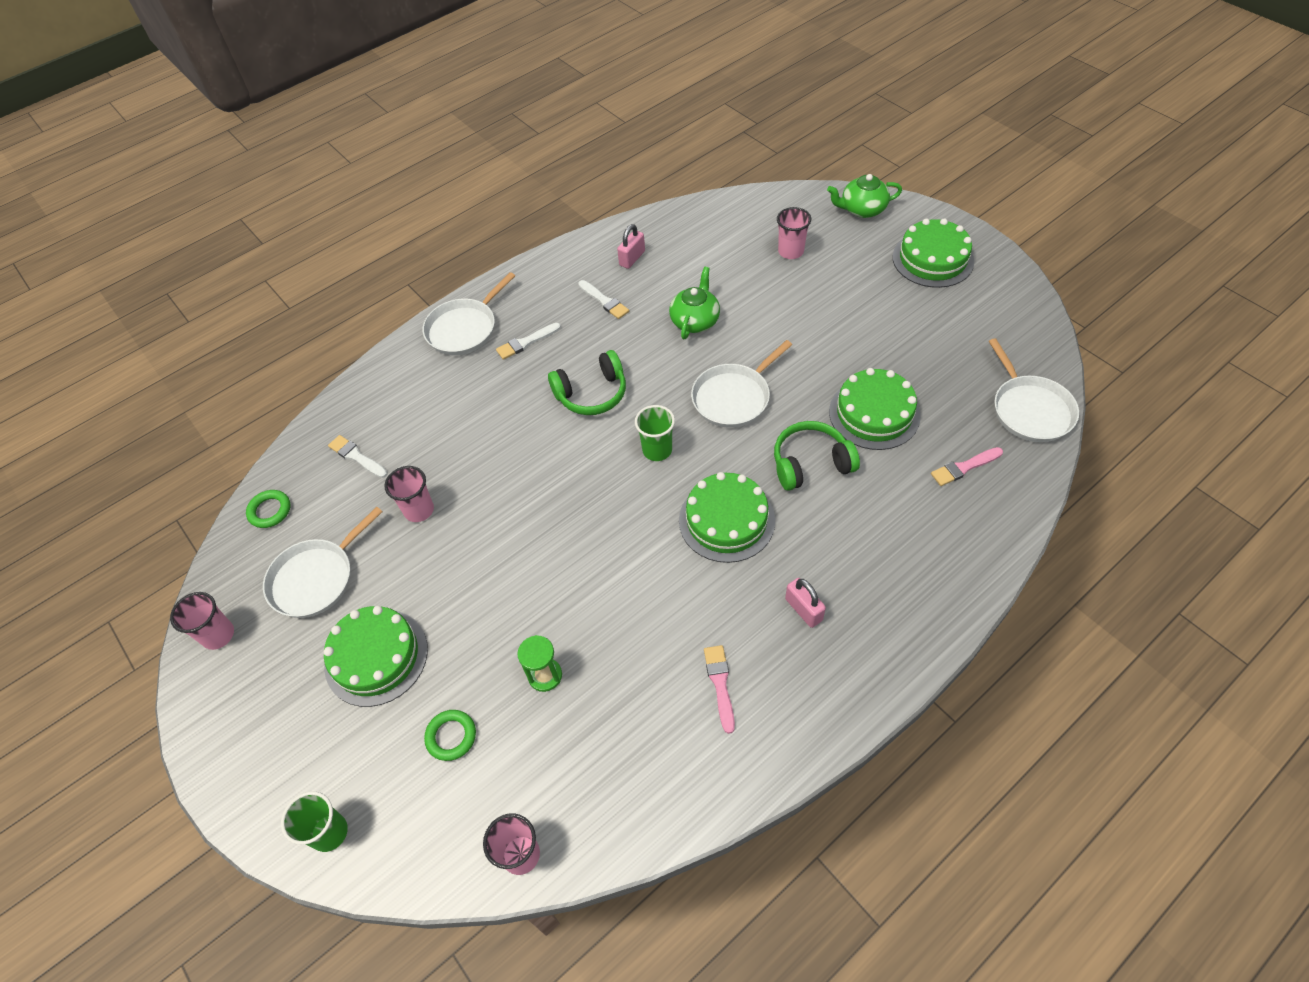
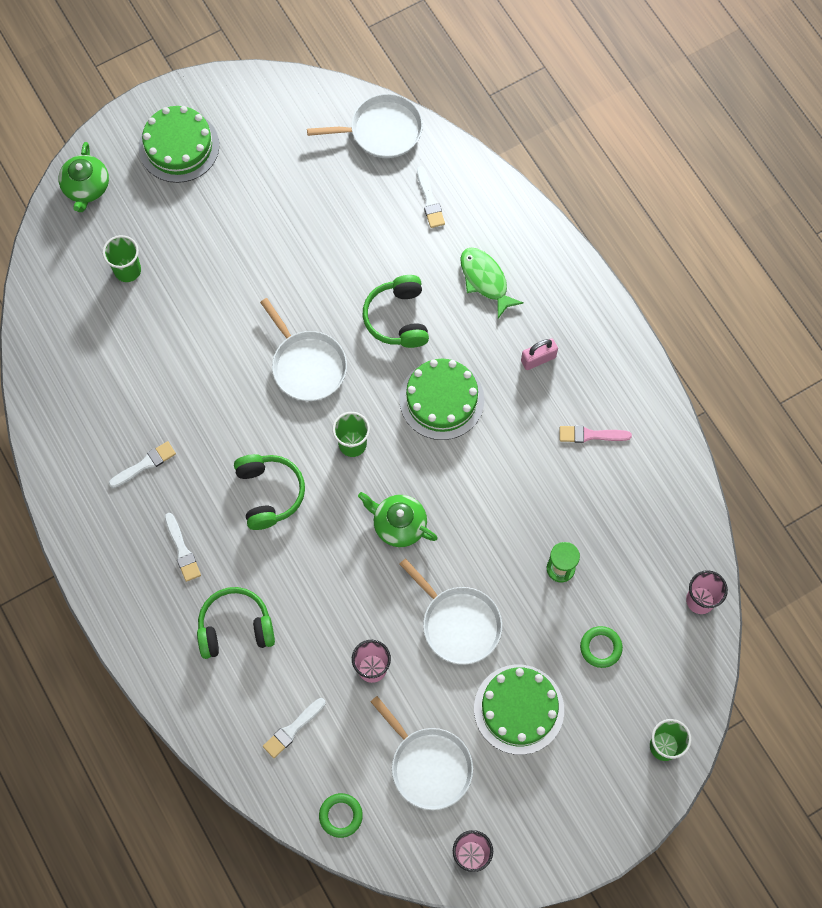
camera: 85 degrees left, 15 degrees up
(455, 394) = (235, 627): none -> green headphones
(464, 328) = (144, 613): white pan -> white pan (458, 623)
(632, 258) = (88, 427): pink padlock -> none
(695, 320) = (198, 381): green teapot -> green teapot (398, 525)
(790, 251) = (127, 270): pink cup -> green cup
(874, 413) = (355, 252): green cake -> none
(886, 538) = (485, 280): none -> green fish
(964, 467) = (429, 200): pink brush -> white brush

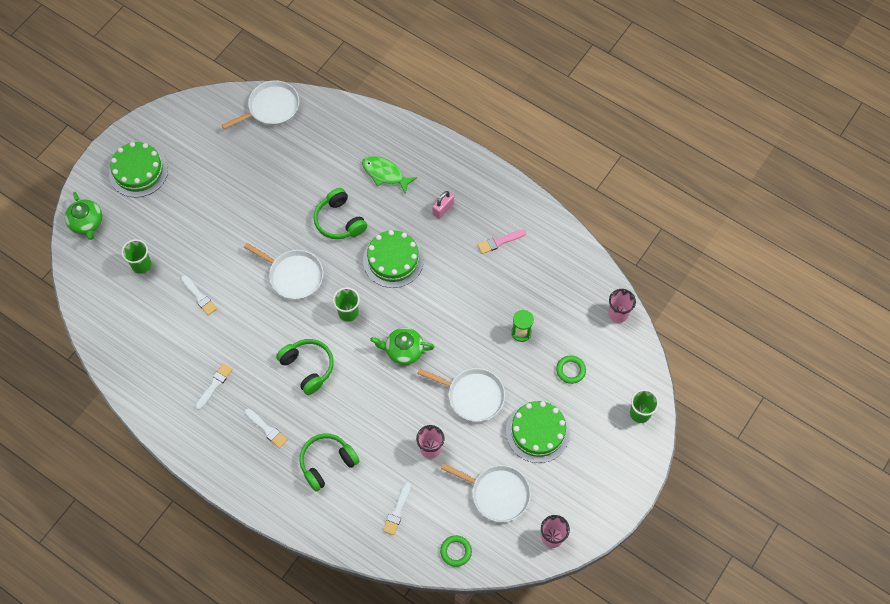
camera: 25 degrees left, 5 degrees down
(429, 200) = (324, 139): white brush -> white brush (199, 296)

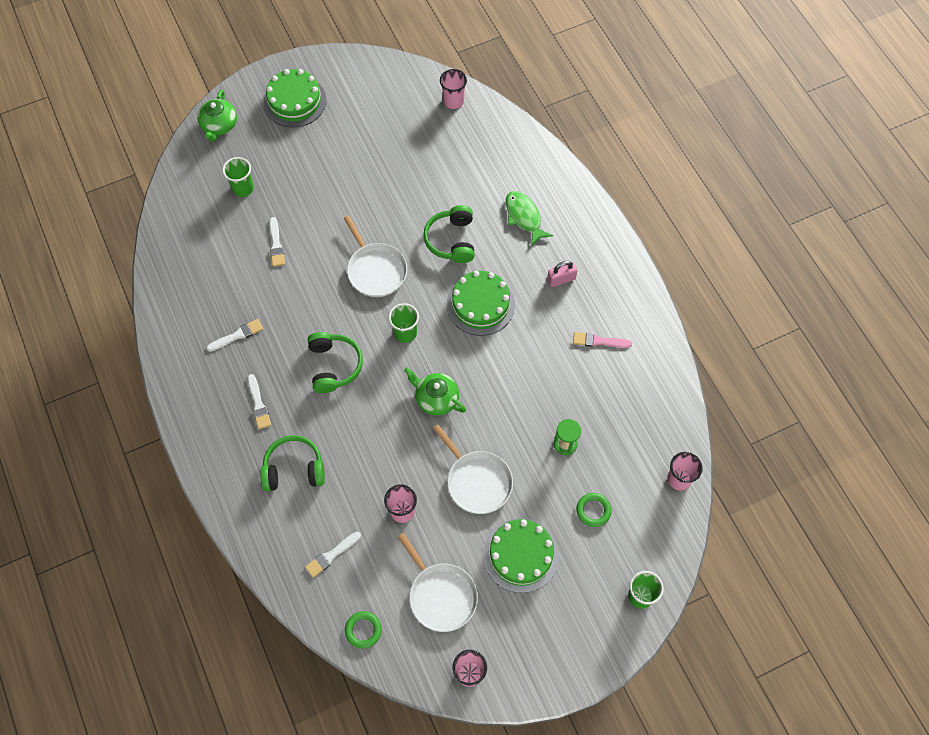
camera: 30 degrees right, 0 degrees up
(271, 107) = (453, 101): white pan -> pink cup

